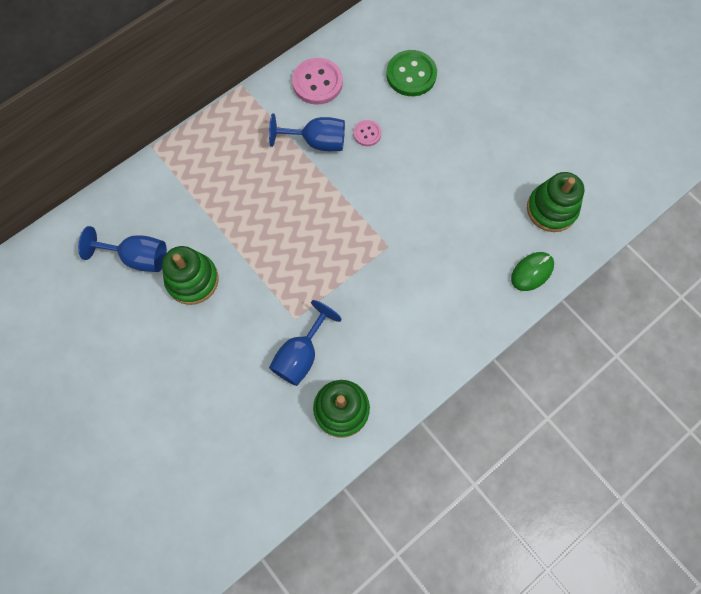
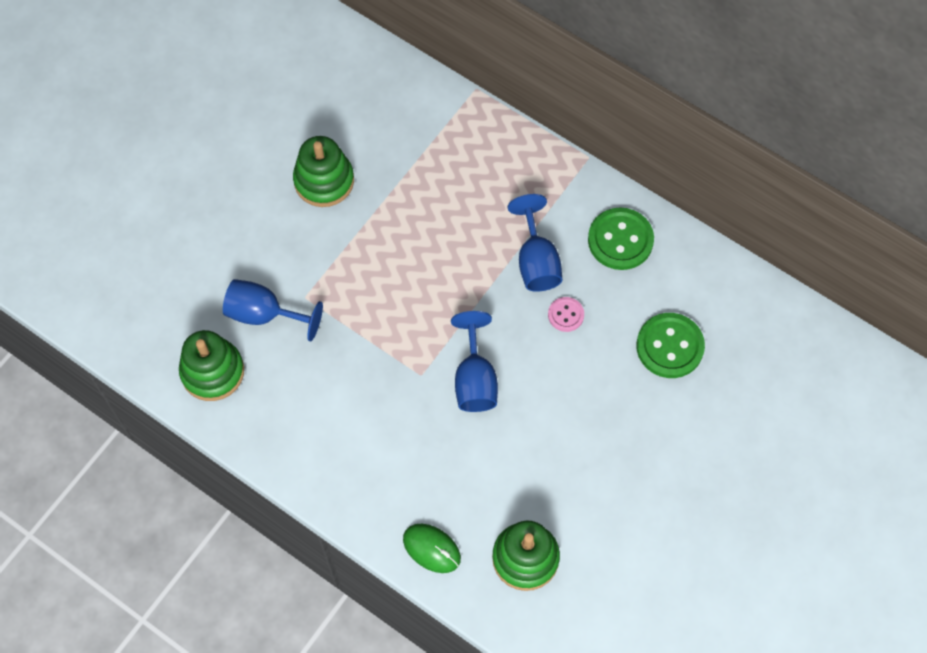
camera: 75 degrees right, 5 degrees down
(138, 257) = (336, 119): blue goblet -> blue goblet (475, 379)
(317, 82) = (620, 240): pink button -> green button

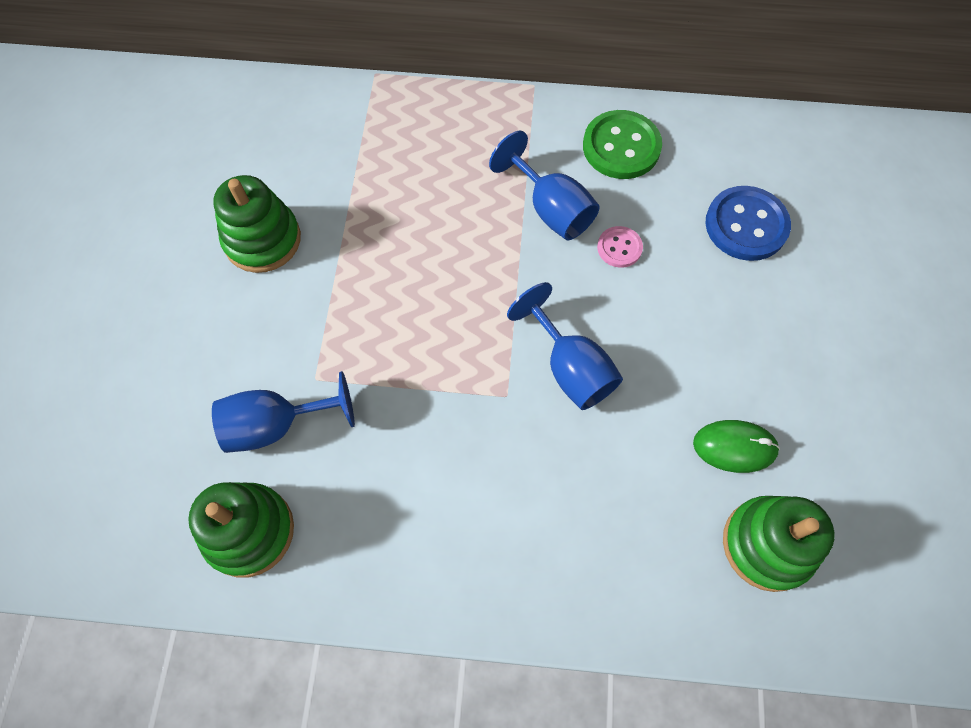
camera: 30 degrees left, 0 degrees up
(431, 549) = (655, 600): green mouse -> green mouse (734, 447)
(669, 346) = (746, 225): green button -> blue button

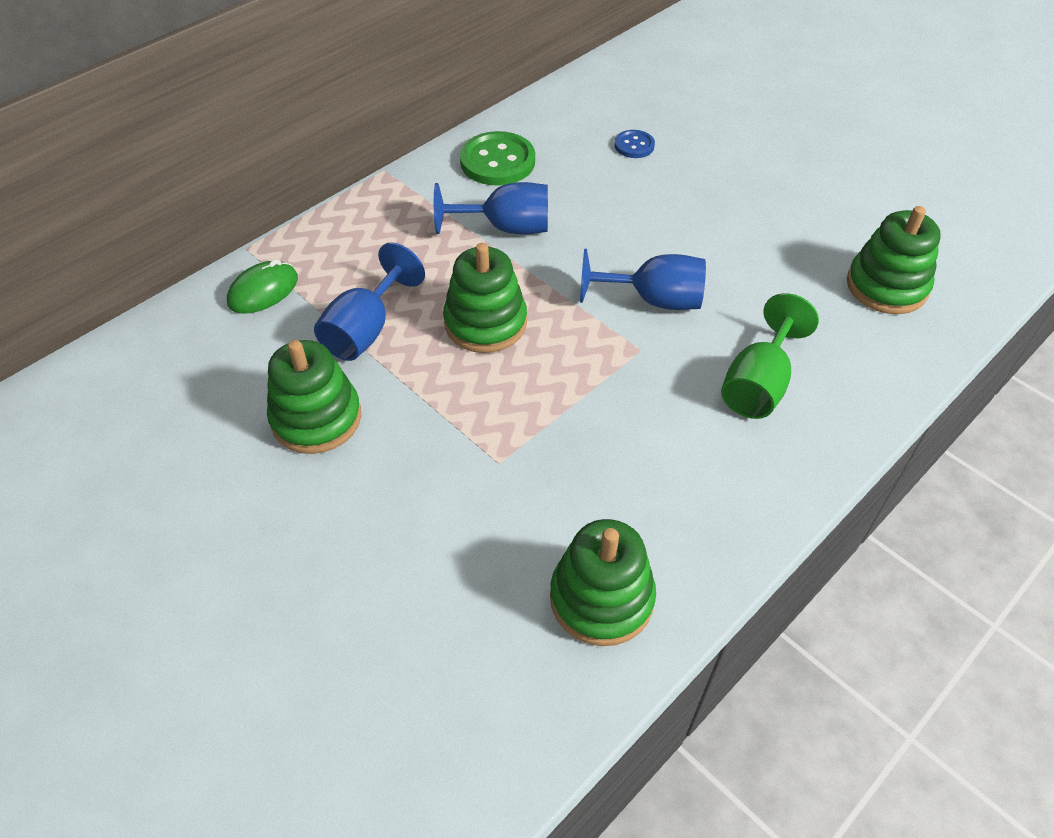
camera: 50 degrees left, 15 degrees down
(276, 425) = (515, 516): blue goblet -> blue goblet (365, 330)
(438, 271) = (485, 323): none -> green stacking toy
(546, 509) = (758, 384): none -> green goblet
(619, 248) = (581, 214): pink button -> none
(734, 447) = (799, 256): green mouse -> green mouse (263, 291)
(746, 225) = (634, 145): blue button -> blue button, size x0.54

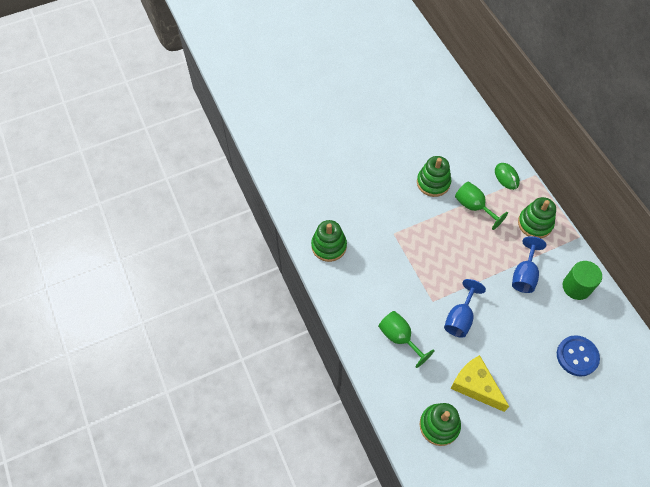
camera: 110 degrees right, 10 degrees up
(365, 330) = (473, 207): blue goblet -> green goblet
(485, 323) = (465, 249): green stacking toy -> green stacking toy (535, 223)
(497, 161) = (576, 287): green button -> green cylinder
(634, 145) = (577, 356): blue button -> blue button, size x1.85
(776, 254) = (475, 386): none -> yellow cheese

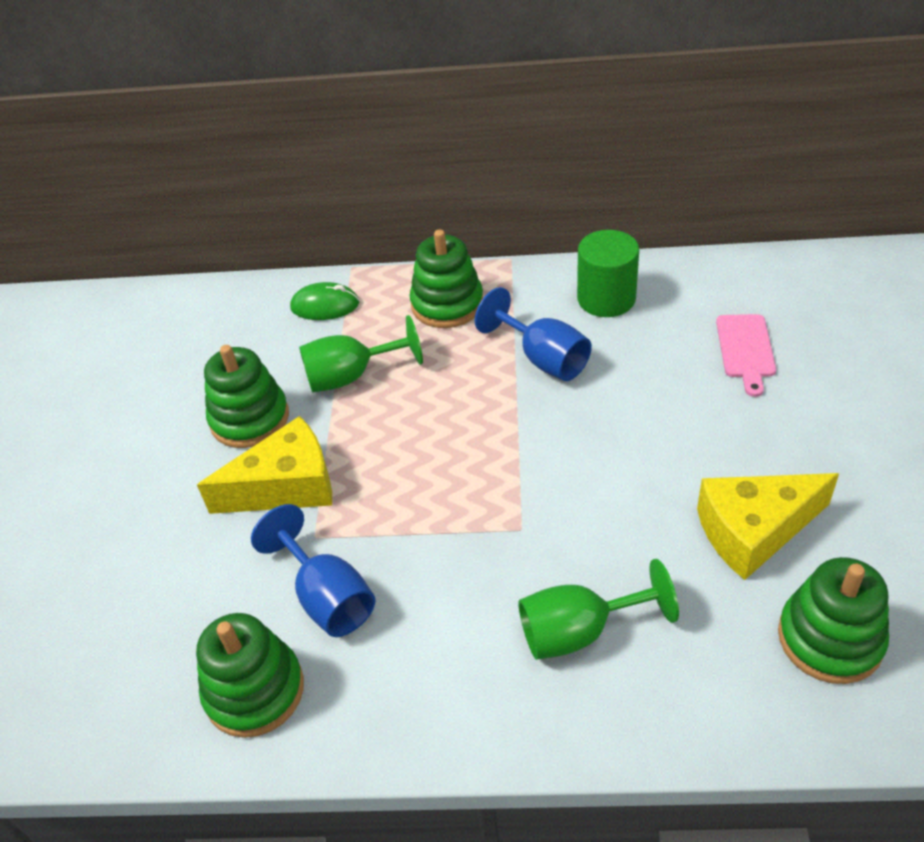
camera: 60 degrees left, 15 degrees down
(410, 212) = (286, 486): none -> yellow cheese
(460, 318) = (585, 496): blue goblet -> blue goblet (327, 597)
(577, 356) = (746, 349): blue button -> pink cutting board

